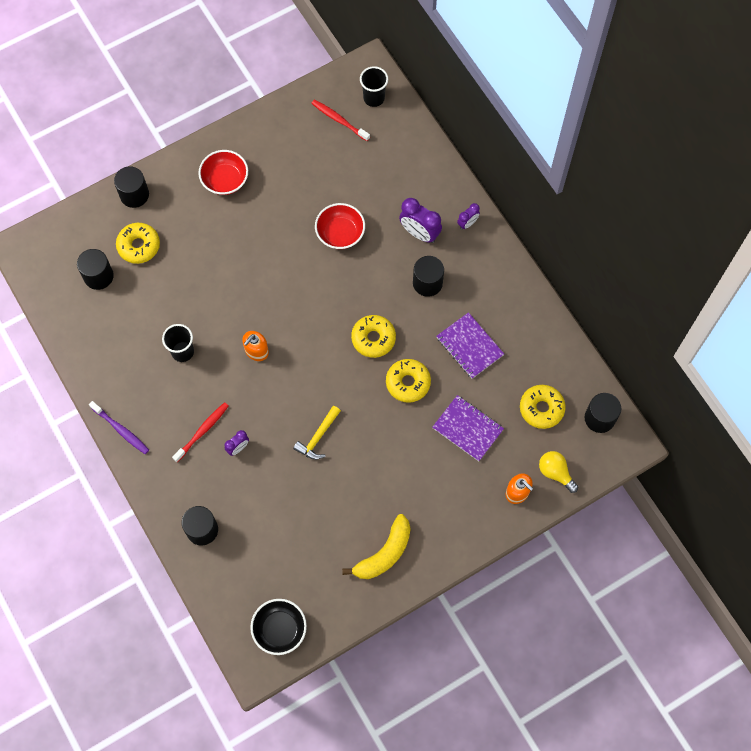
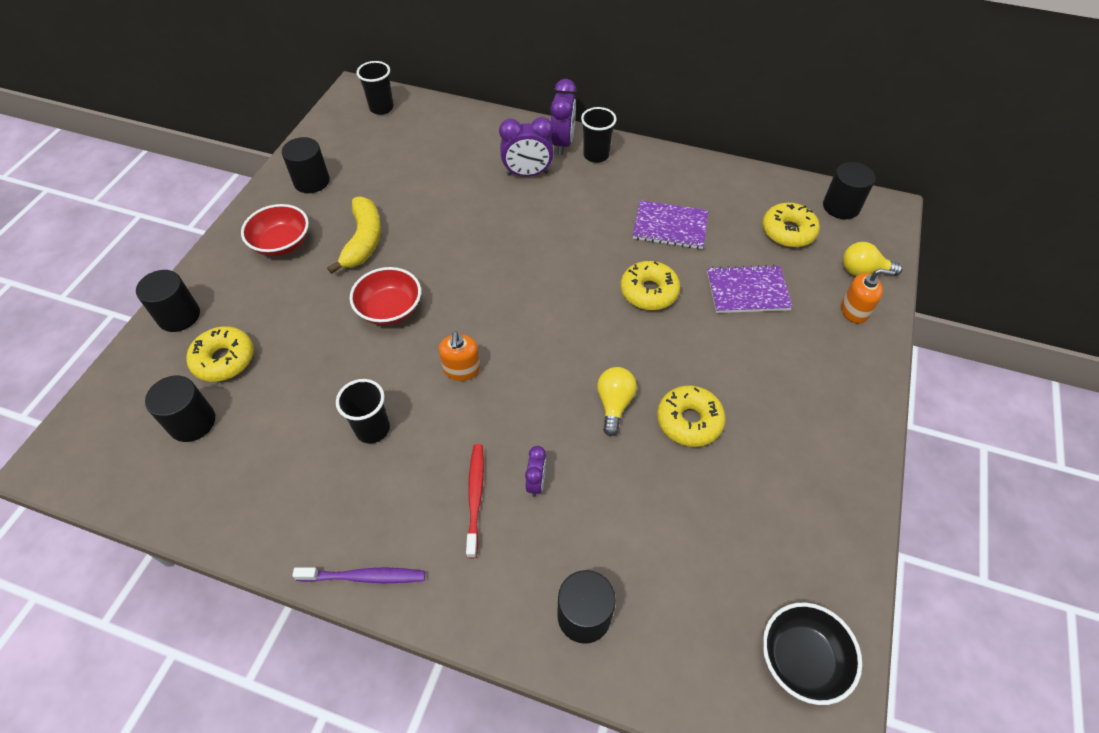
camera: 40 degrees left, 15 degrees down
(318, 437) = (614, 404): yellow hammer -> yellow light bulb
(339, 120) = (363, 138): red toothbrush -> none
(340, 233) = (450, 217): red bowl -> red bowl (390, 309)
(373, 338) = (574, 278): yellow donut -> yellow donut (689, 421)
(384, 553) = (809, 466): yellow banana -> yellow banana (363, 241)
(427, 283) = (576, 204): black cylinder -> black cylinder (311, 181)
(467, 223) = (562, 143): purple clock -> purple clock, size x1.78
(480, 251) = (596, 155): none -> black cup

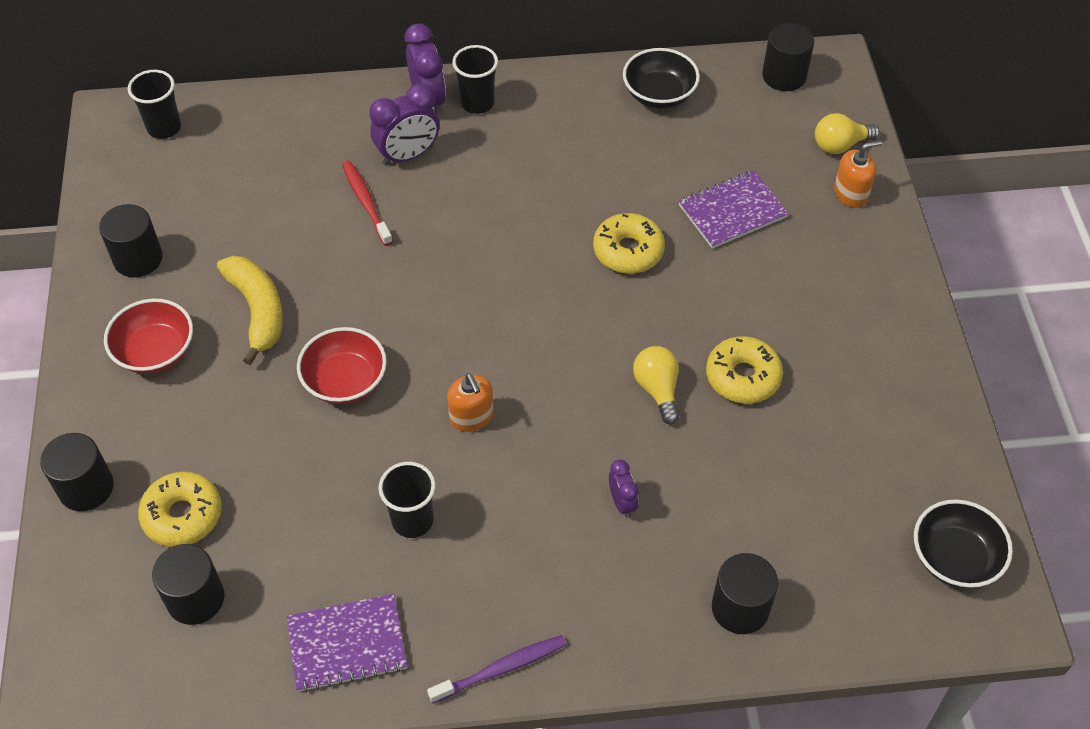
camera: 25 degrees left, 0 degrees up
(475, 497) = (568, 544): red toothbrush -> red toothbrush (366, 202)
(670, 227) = (611, 165): purple notebook -> purple notebook (347, 644)
(734, 190) = (659, 95): none -> black bowl
(788, 232) = (742, 126): yellow donut -> none

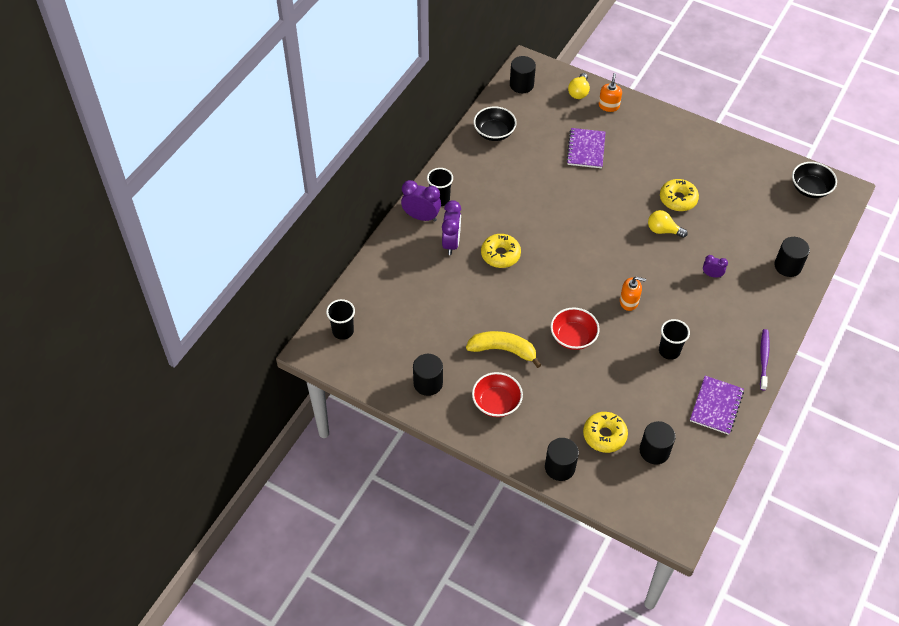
camera: 55 degrees left, 0 degrees up
(366, 202) = (468, 274): red toothbrush -> none
(628, 251) = (579, 197): yellow donut -> yellow donut (500, 255)

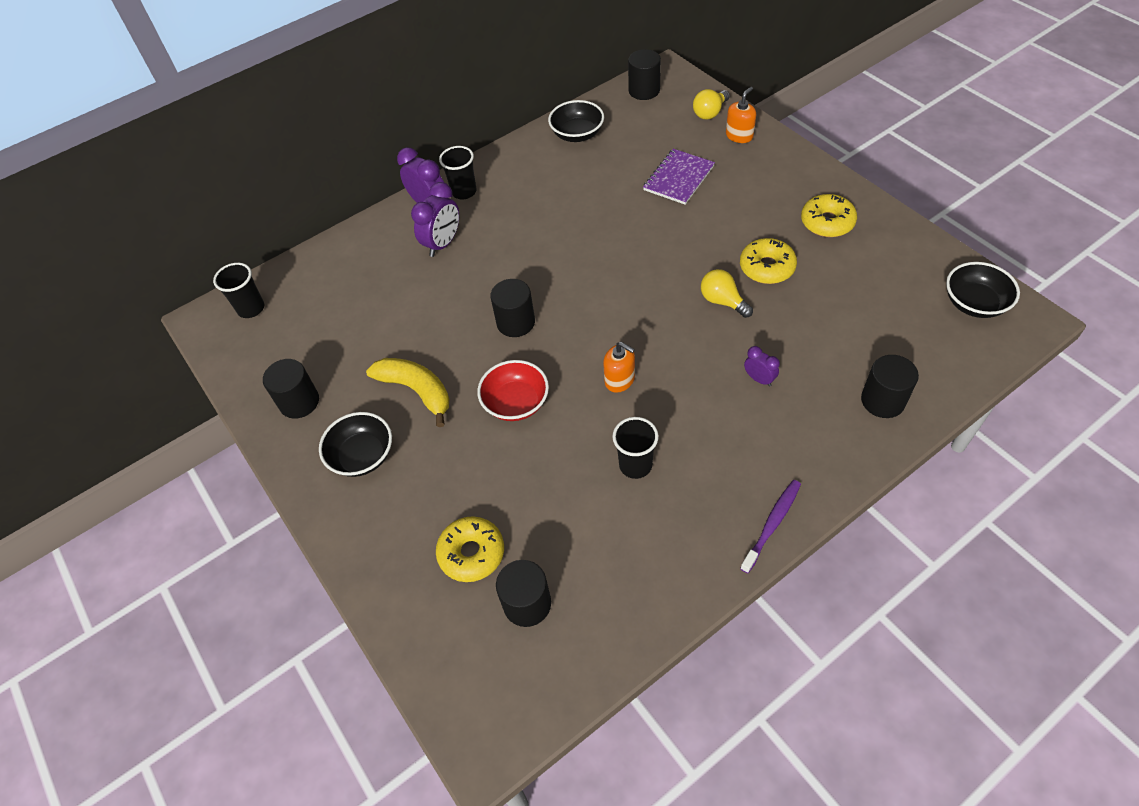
camera: 30 degrees right, 0 degrees up
(496, 403) = (362, 456): red bowl -> black bowl
(500, 255) = (492, 273): yellow donut -> yellow donut (827, 222)
(560, 467) = (383, 576): black cylinder -> black cylinder (515, 322)
(716, 406) = (658, 570): purple notebook -> none

